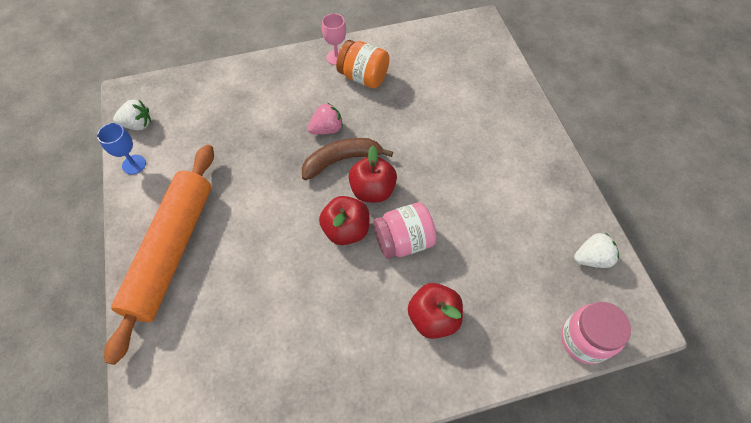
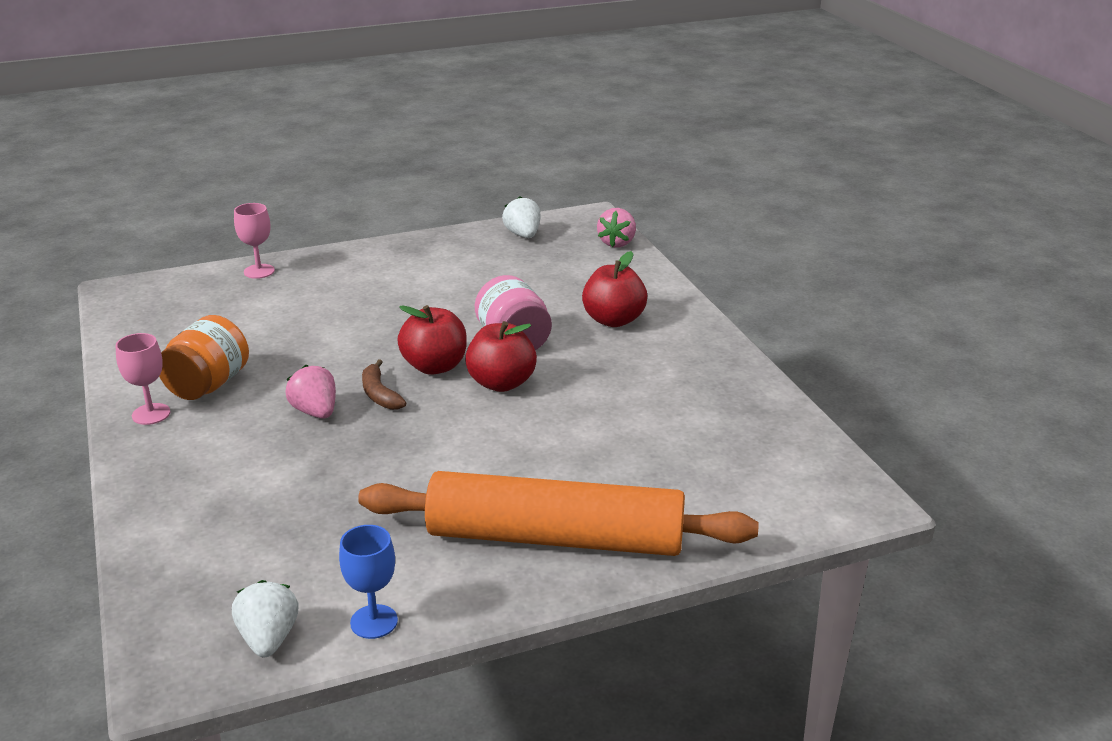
camera: 95 degrees left, 30 degrees down
(342, 160) = (379, 394): brown banana -> brown banana, size x0.62
(510, 86) = (259, 271): none -> pink goblet
(584, 339) = (617, 243): pink jar -> pink strawberry

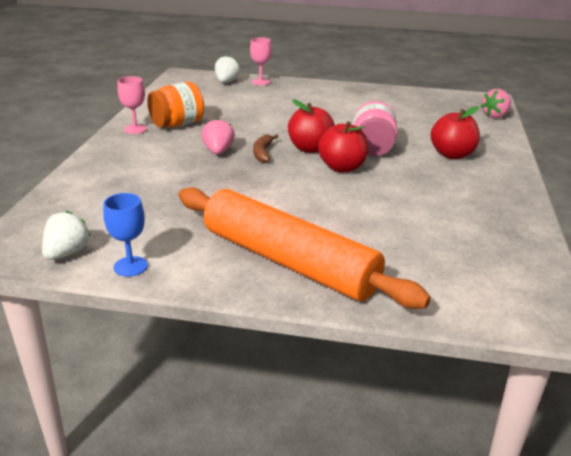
camera: 30 degrees right, 0 degrees up
(523, 235) = (434, 98): white strawberry -> white strawberry (226, 82)

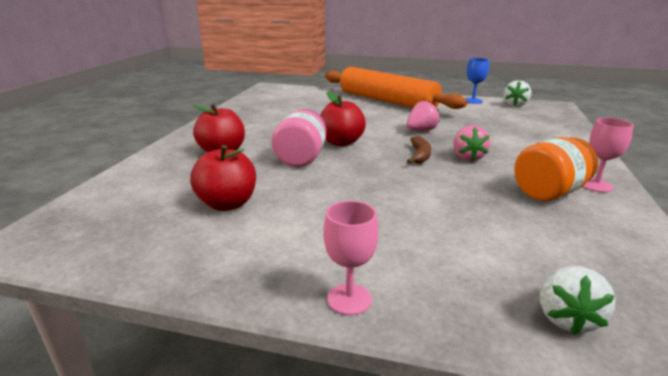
camera: 175 degrees left, 5 degrees down
(260, 82) = (481, 317): pink goblet -> pink goblet (349, 299)
(310, 148) = (370, 159): red apple -> red apple (227, 204)
(495, 116) = (83, 203): pink strawberry -> pink strawberry (421, 131)

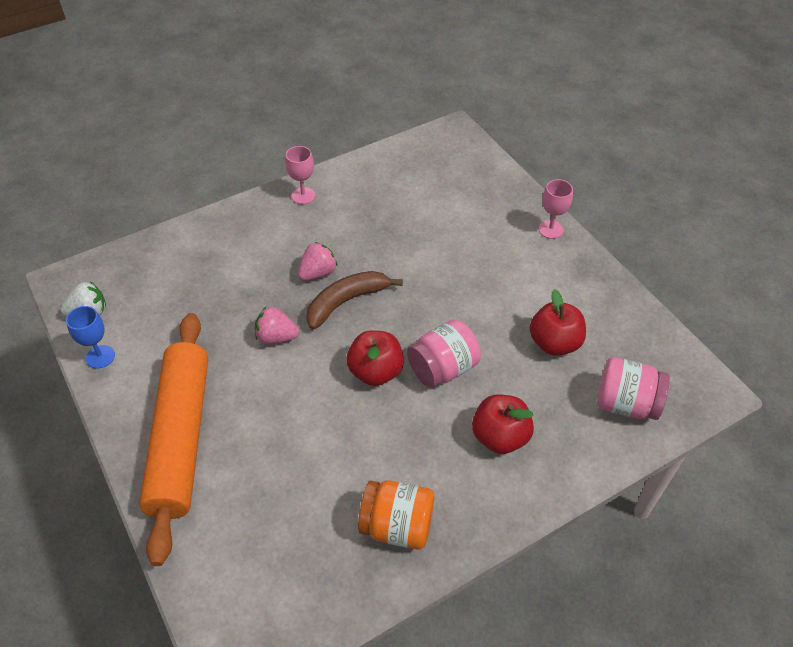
camera: 135 degrees left, 25 degrees up
(126, 199) = (625, 404): none -> pink jar
(420, 155) = (346, 302): brown banana -> brown banana, size x1.62
(549, 192) = (342, 211): orange jar -> orange jar (397, 526)
(566, 318) = (475, 169): white strawberry -> none

